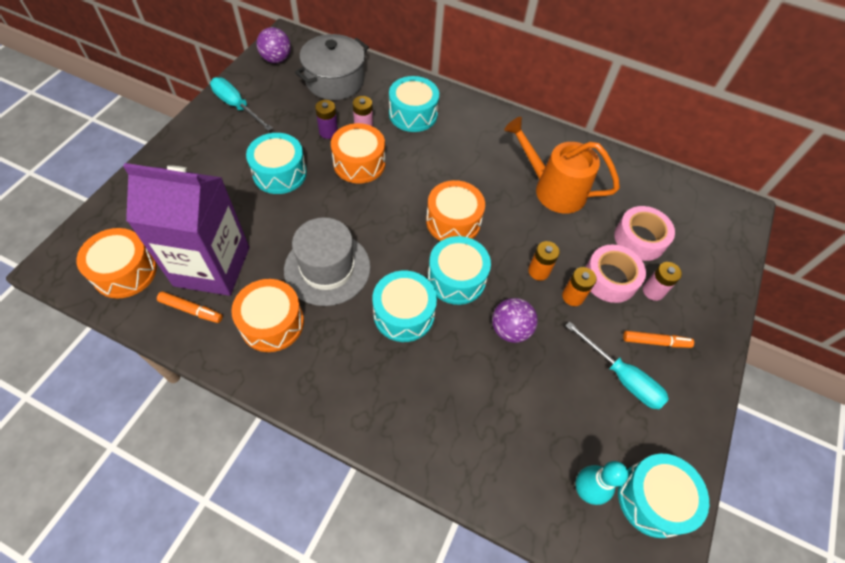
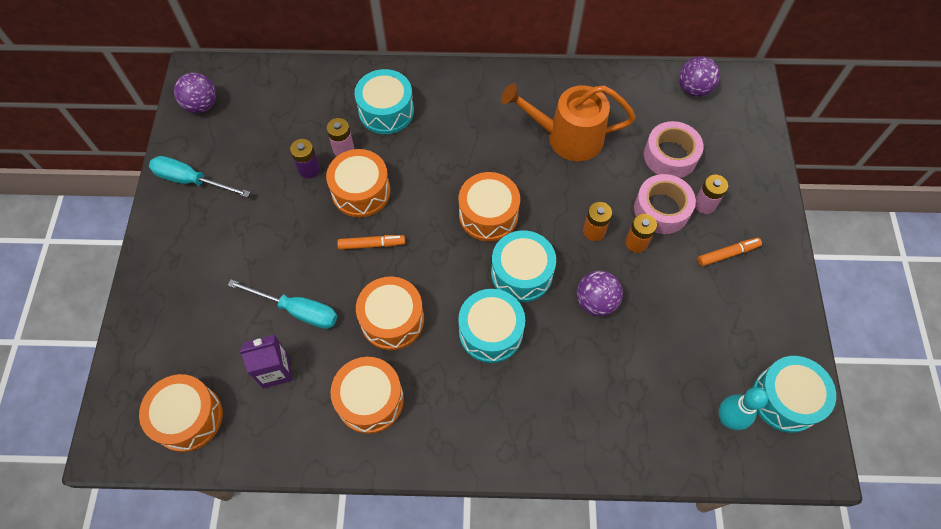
camera: 20 degrees left, 5 degrees up
(191, 310) = (282, 425): orange marker -> orange marker (372, 244)
(212, 266) = (275, 370): purple carton -> purple carton, size x0.46
(279, 173) = (284, 239): turquoise drum -> none
(327, 268) = (392, 319): grey hat -> orange drum
(335, 81) = (281, 105): grey pot -> none
(622, 377) = (713, 301): turquoise screwdriver -> turquoise screwdriver (297, 310)
(687, 195) = (693, 89): none -> purple ball

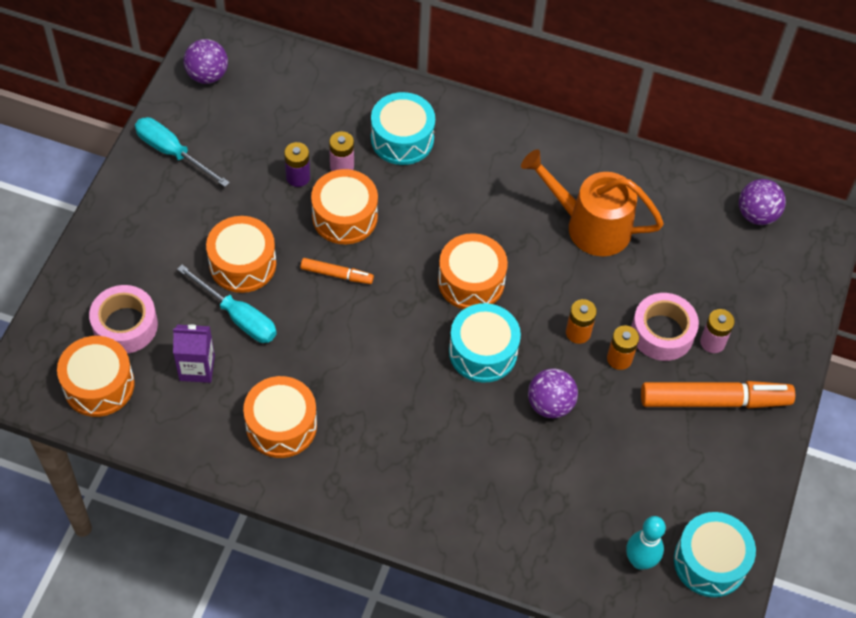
camera: 15 degrees right, 5 degrees down
(392, 319) = (331, 356): orange drum -> orange drum (242, 264)
(490, 332) = (427, 399): turquoise drum -> none
(670, 156) = (697, 279): pink tape -> pink tape (125, 325)
(727, 254) = (714, 401): orange marker -> orange marker, size x1.98

